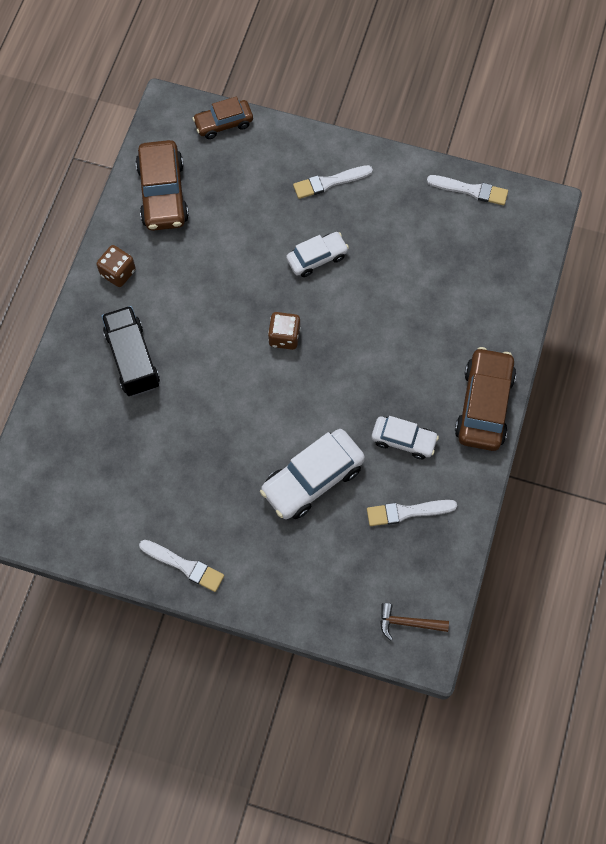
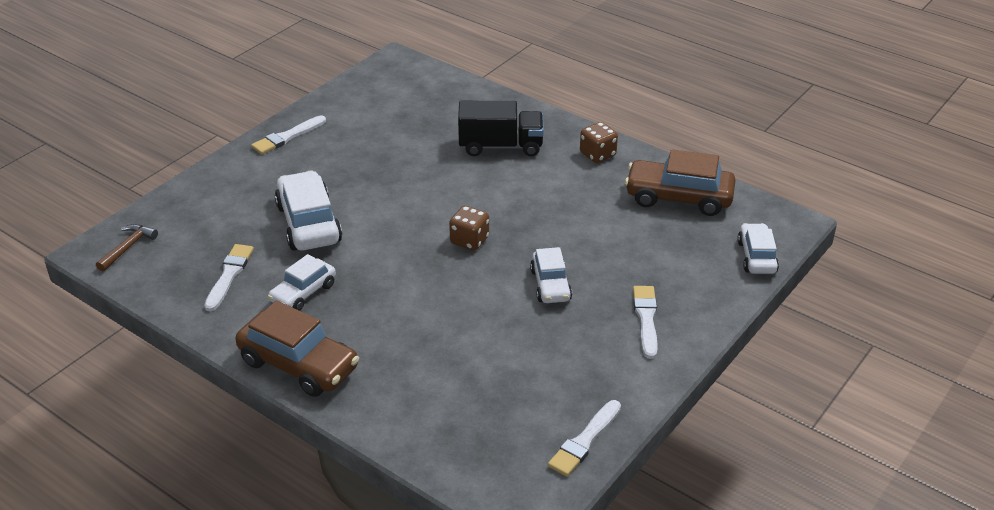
camera: 110 degrees right, 30 degrees down
(223, 123) = (756, 257): brown car -> white car

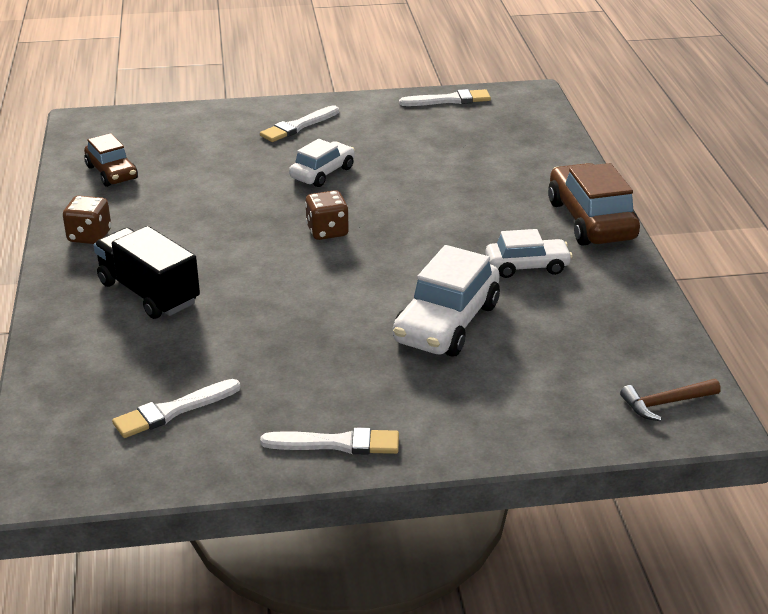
camera: 135 degrees left, 5 degrees down
(229, 275) = (580, 316): white brush -> white brush (173, 411)
(678, 198) = (112, 173): brown car -> brown car, size x0.61
(756, 257) = (153, 117): white car -> none

